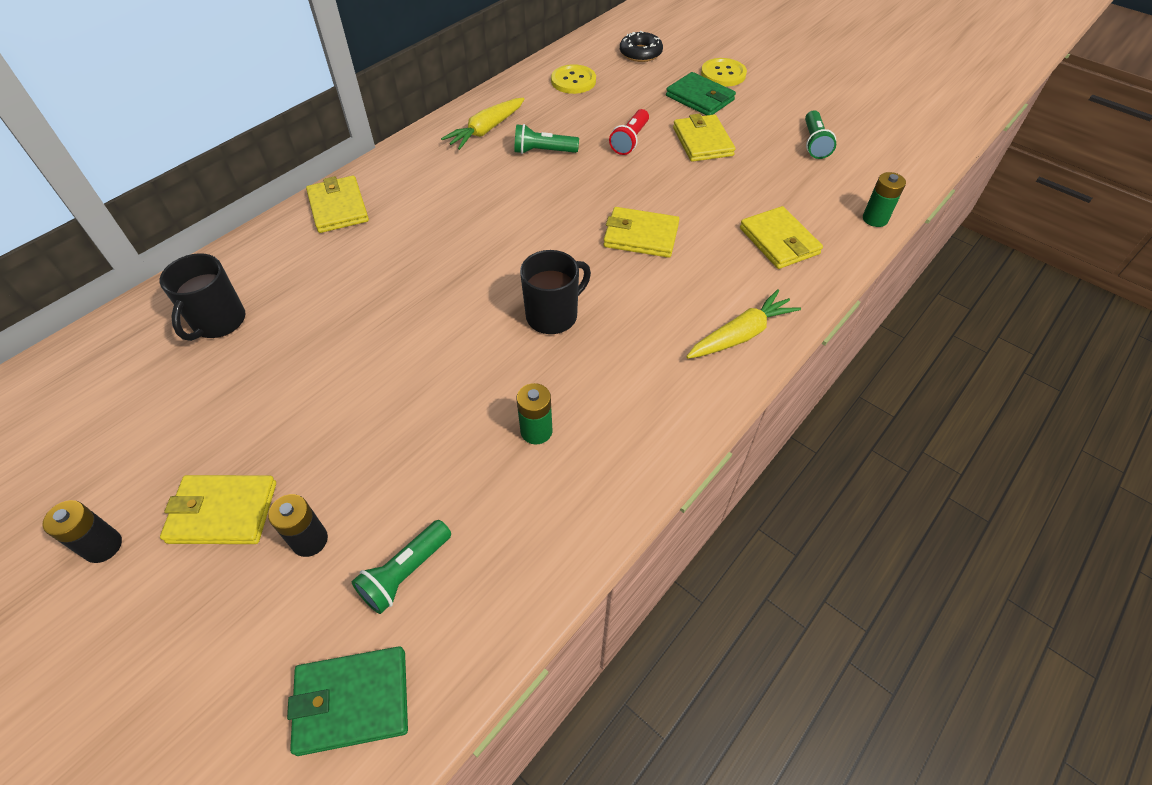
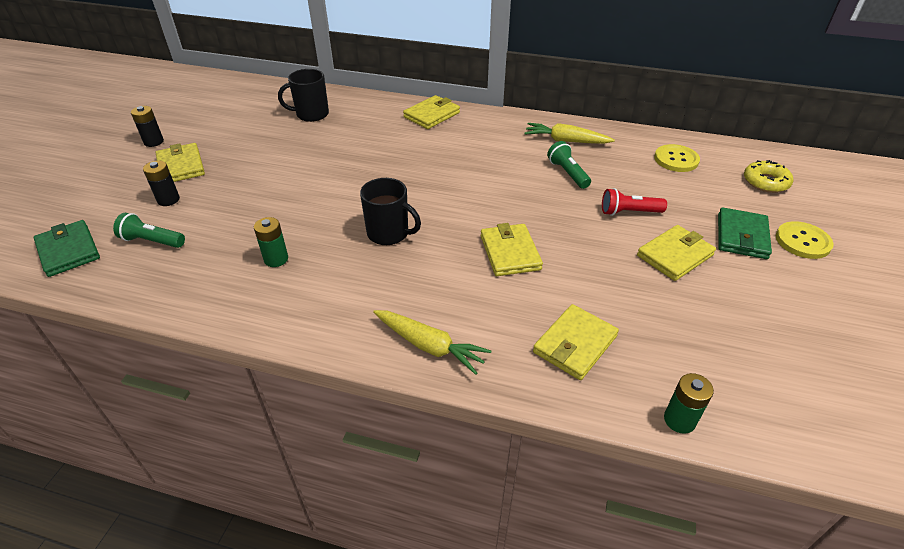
camera: 65 degrees right, 10 degrees down
(640, 53) = (765, 182): black donut -> yellow donut
(814, 143) = (763, 339): green flashlight -> none

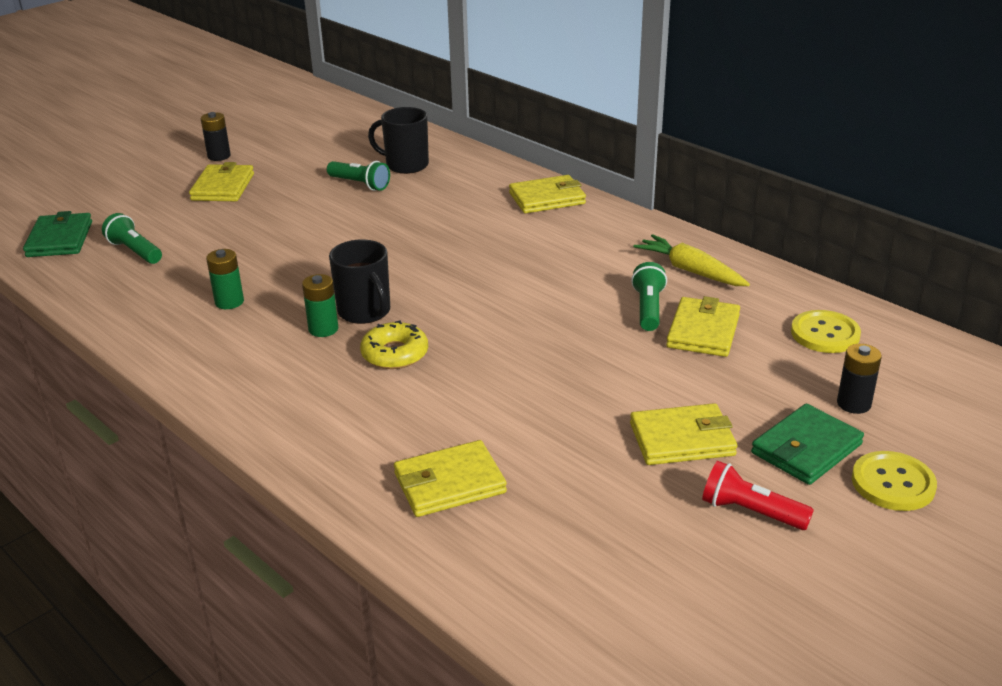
camera: 30 degrees right, 10 degrees down
(168, 200) = (182, 217): black battery -> black battery (853, 404)
(291, 137) = (360, 184): none -> green flashlight
(429, 346) = (296, 429): yellow carrot -> none
(510, 253) = (478, 372): yellow wallet -> yellow wallet (703, 331)
(629, 212) = (678, 375): red flashlight -> red flashlight (750, 512)
(679, 420) = (483, 594): green battery -> green battery (323, 329)
(765, 182) = (931, 398): yellow donut -> yellow donut (395, 354)

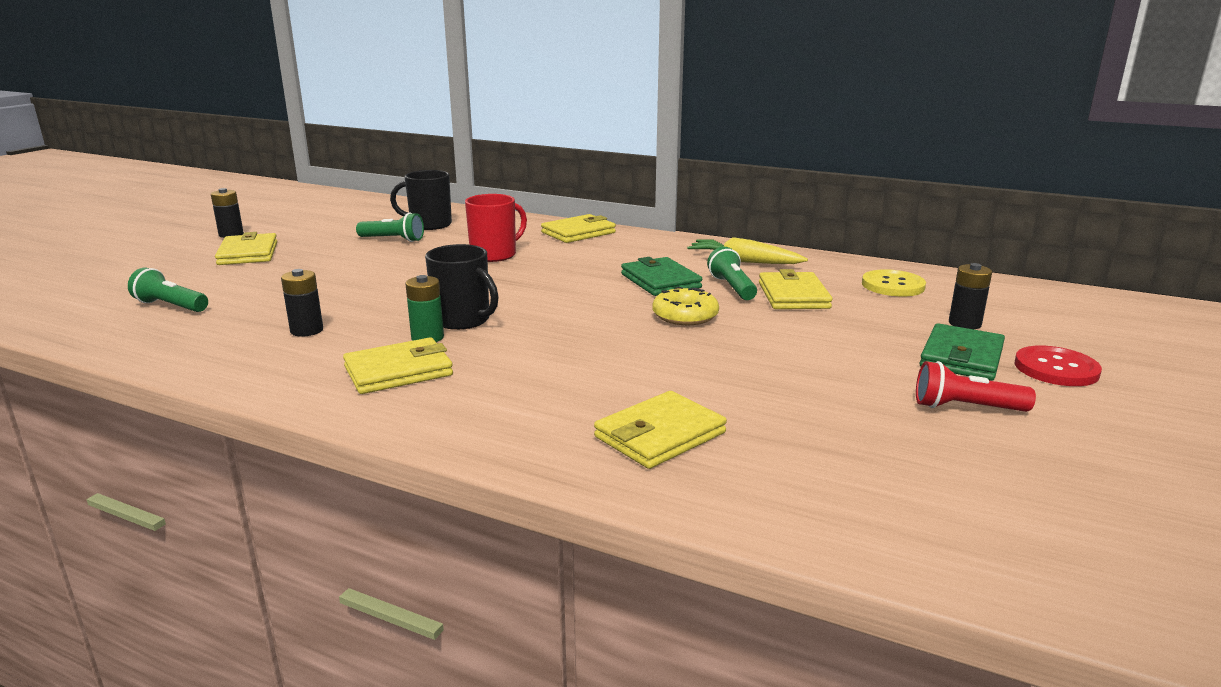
camera: 20 degrees left, 10 degrees down
(60, 239) = (71, 306): green wallet -> green wallet (660, 281)
(229, 302) = (307, 330): green battery -> black battery
(395, 354) = (518, 346): yellow donut -> yellow donut (685, 316)
(443, 222) = (494, 255): none -> red mug
(682, 439) = (851, 367): yellow wallet -> yellow wallet (398, 371)
(893, 483) = (1056, 369): yellow button -> red button

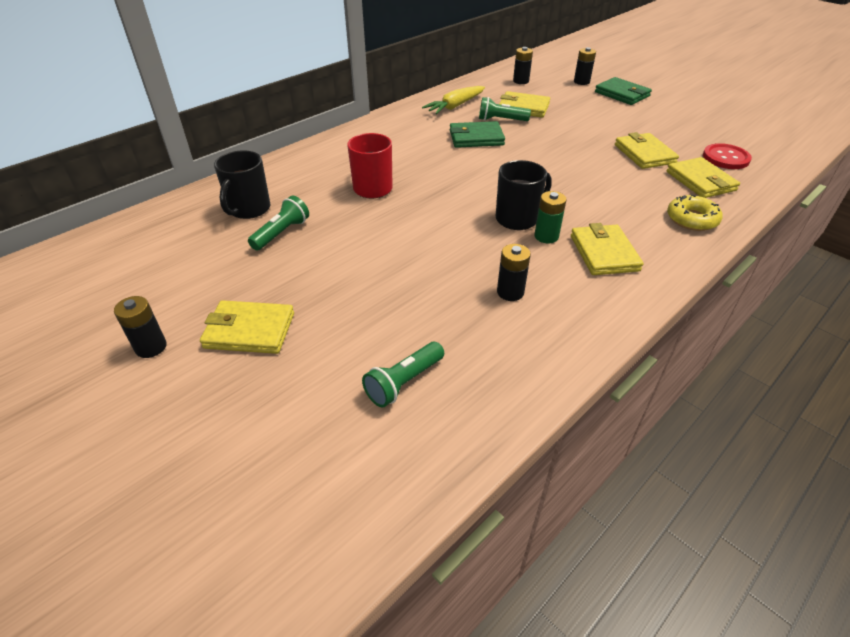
camera: 70 degrees left, 20 degrees up
(578, 233) = (342, 146): yellow wallet -> yellow wallet (644, 154)
(685, 316) = (542, 143): yellow donut -> yellow donut (692, 219)
(893, 285) = (521, 81): yellow button -> black battery
(965, 408) = (675, 109): red flashlight -> none
(1056, 369) = (638, 81): red button -> red button (725, 158)

